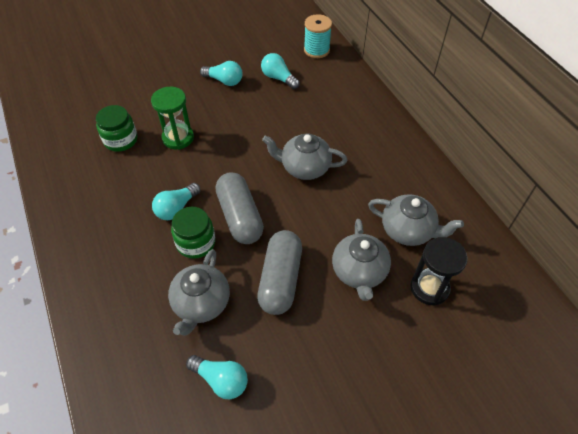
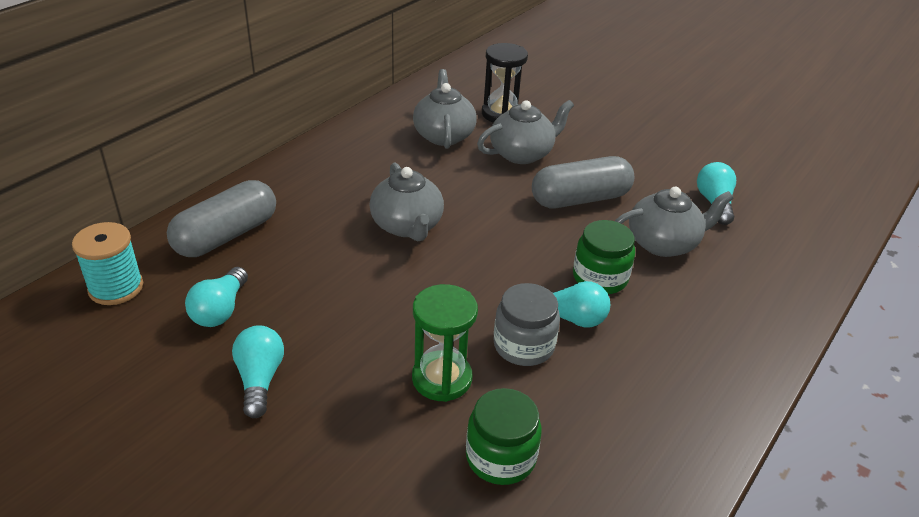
camera: 120 degrees left, 15 degrees down
(173, 178) = (523, 345): none -> grey jar
(240, 216) = (530, 255): grey capsule -> grey capsule (226, 235)

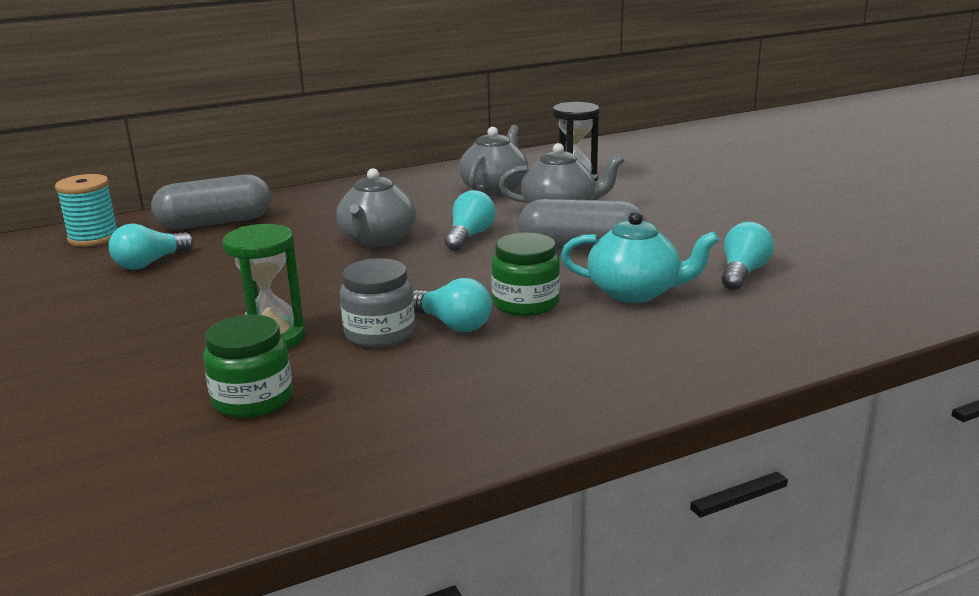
camera: 30 degrees right, 15 degrees down
(259, 379) = (123, 307): turquoise light bulb -> turquoise light bulb (469, 236)
(664, 243) = (635, 292): grey teapot -> turquoise teapot

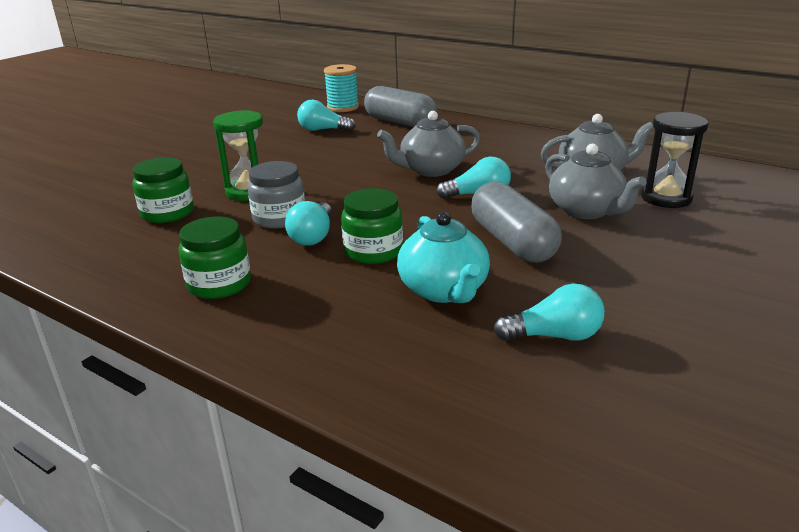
camera: 60 degrees right, 5 degrees up
(502, 391) = (219, 284): none -> green jar

